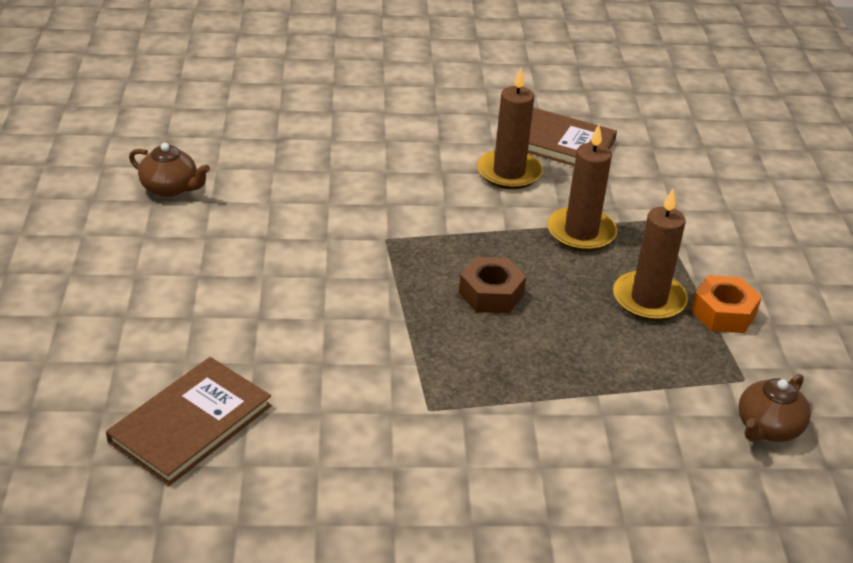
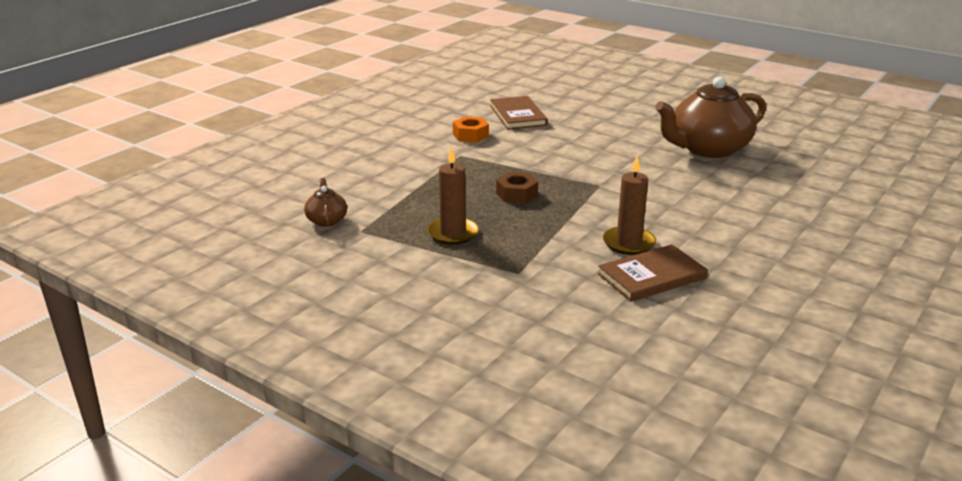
camera: 130 degrees right, 10 degrees down
(170, 188) = (708, 149): brown teapot -> brown teapot, size x2.25
(581, 232) = (537, 240): brown candle -> none
(723, 313) = (411, 250): orange nut -> orange nut (470, 135)

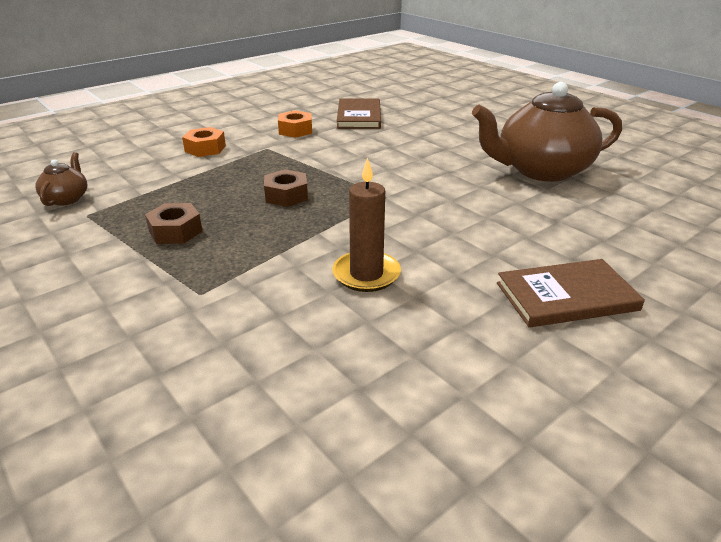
camera: 15 degrees right, 5 degrees up
(403, 162) = (205, 149): none -> orange nut
(452, 233) = (175, 231): brown candle -> brown nut
(652, 276) = (361, 327): brown book -> brown book (566, 296)

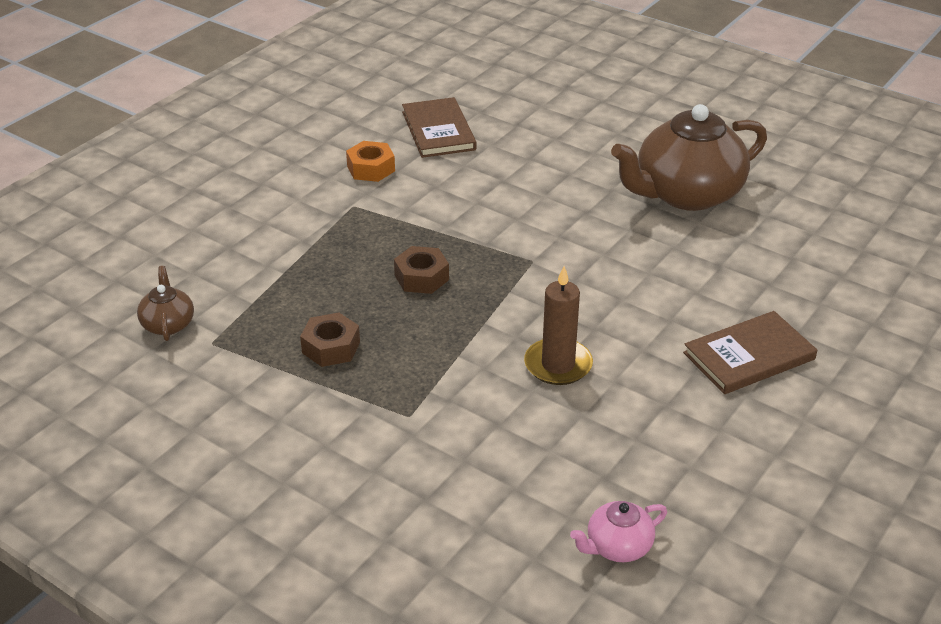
camera: 15 degrees left, 5 degrees up
(205, 149) = (277, 218): orange nut -> none
(334, 476) = (617, 547): none -> pink teapot

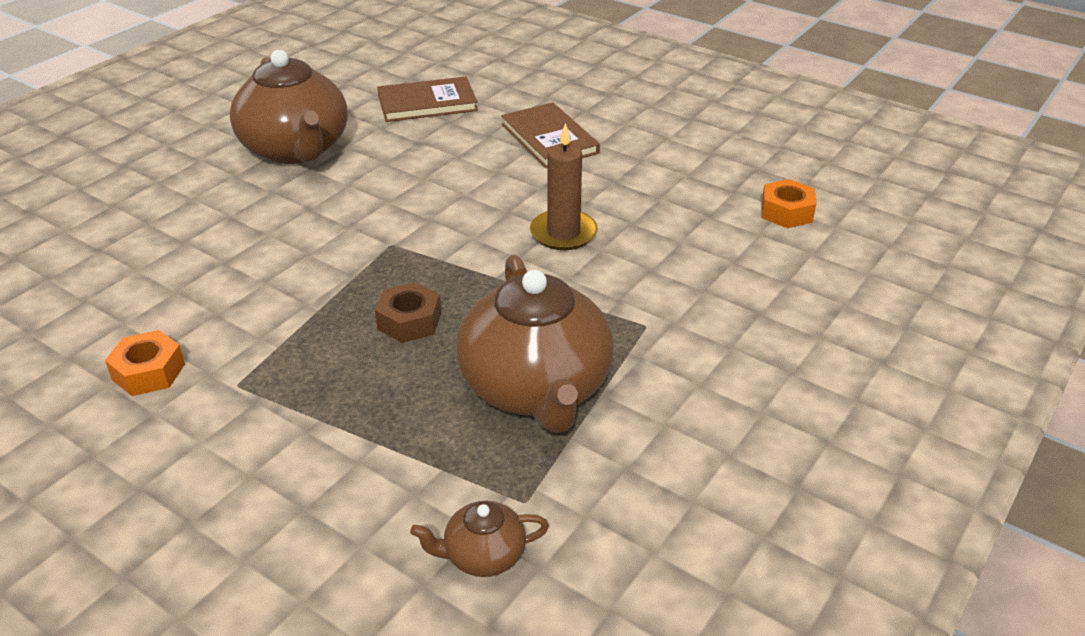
camera: 90 degrees left, 0 degrees up
(331, 347) = (536, 388): brown nut -> brown teapot
(438, 131) = (79, 313): brown book -> brown book (427, 103)
(617, 547) = (786, 212): pink teapot -> orange nut

